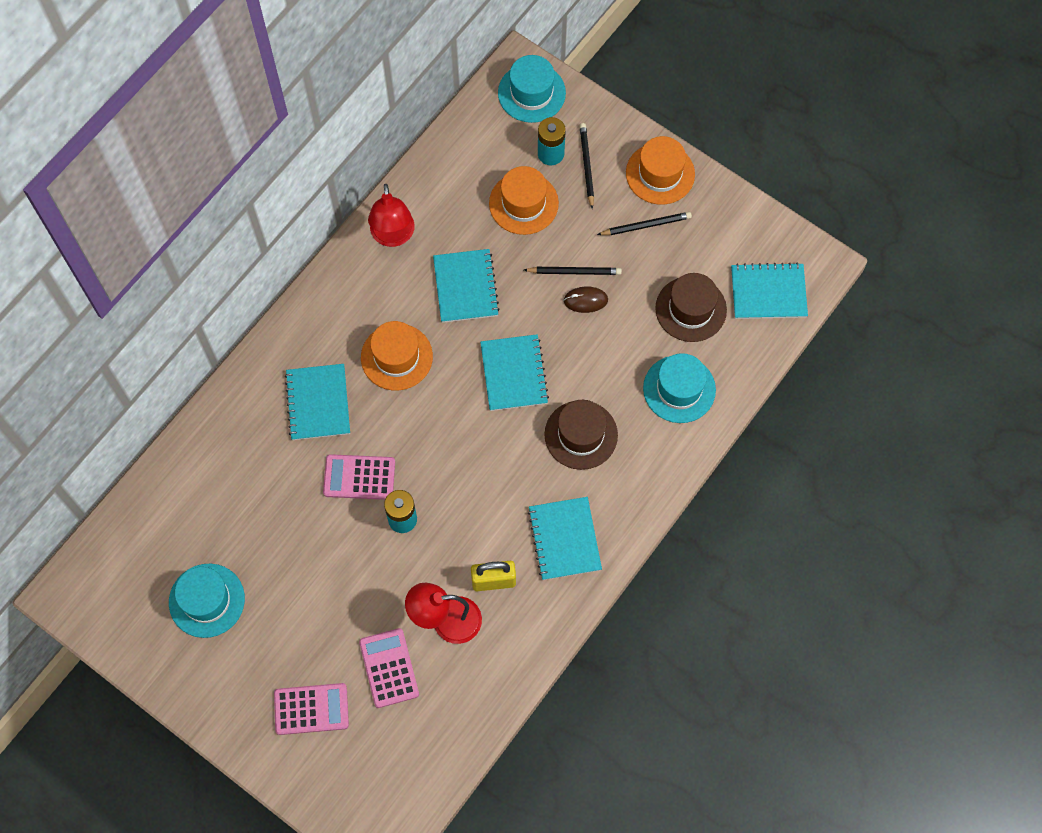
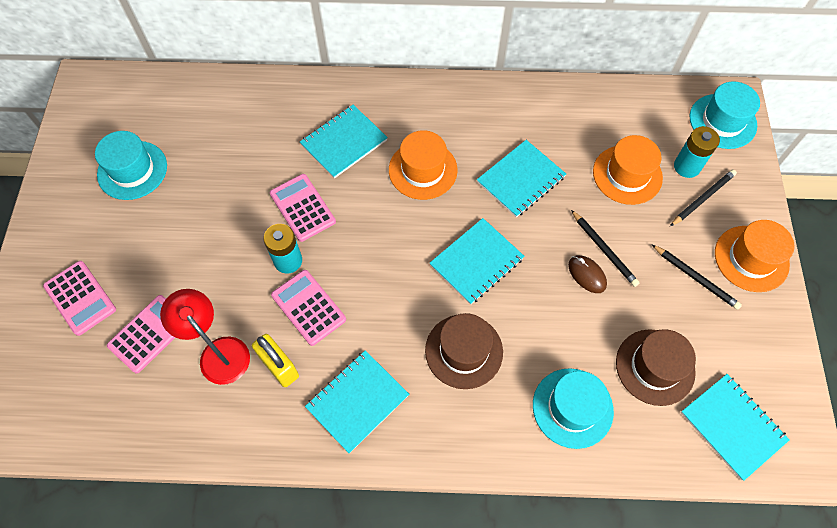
camera: 55 degrees right, 5 degrees down
(393, 236) = (518, 106): red lamp -> none
(458, 528) = (308, 307): none -> pink calculator

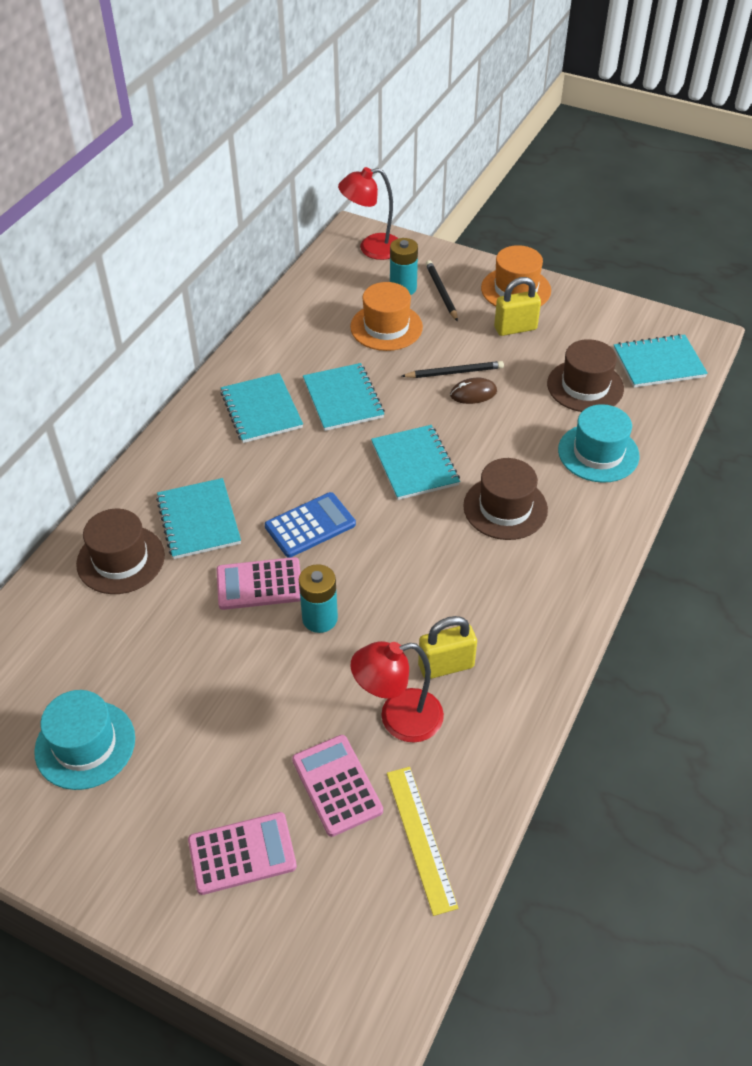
camera: 65 degrees left, 15 degrees down
(124, 407) = (421, 838): none -> yellow ruler
(287, 114) = (120, 559): none -> brown hat
(308, 307) = (388, 617): pink calculator -> none
(357, 401) = (518, 610): turquoise notebook -> turquoise notebook (261, 410)
(374, 215) = (310, 525): none -> blue calculator
(423, 170) = (281, 467): orange hat -> none
(695, 278) = (515, 328): black pencil -> yellow padlock
(722, 121) = (372, 248): turquoise hat -> red lamp

